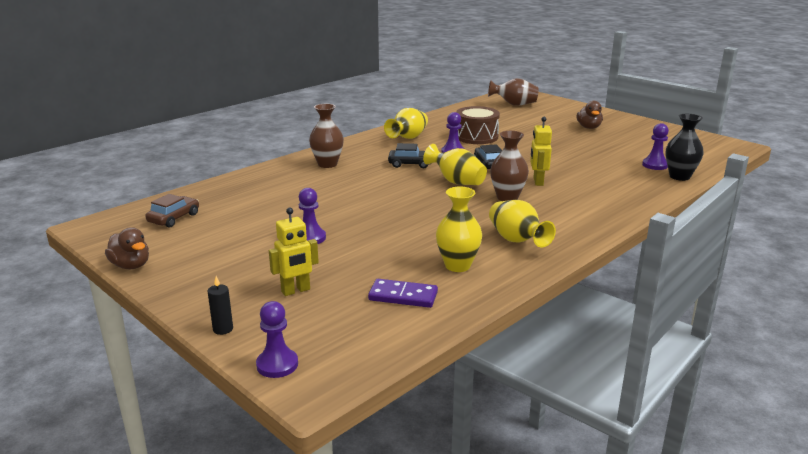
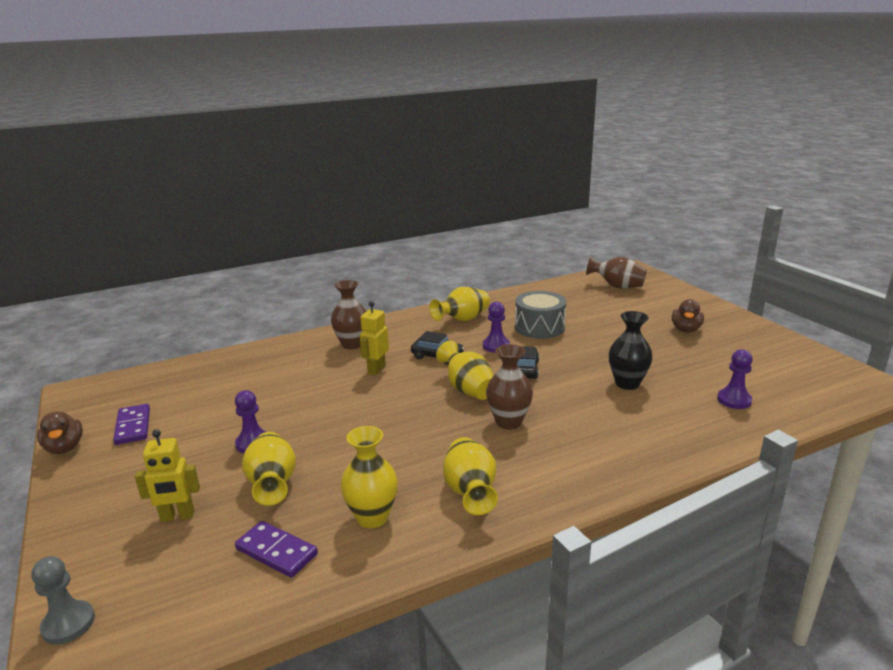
camera: 20 degrees right, 0 degrees up
(174, 218) = (153, 393): brown car -> none
(182, 243) = (133, 426): none -> purple domino
(223, 329) = (65, 555): black candle -> none
(277, 365) = (68, 624): purple pawn -> grey pawn
(356, 259) = (272, 484): none -> yellow vase
(476, 137) = (539, 327): brown drum -> grey drum
(538, 181) = (563, 403): yellow robot -> yellow robot (376, 370)
(679, 176) = (756, 424): black vase -> black vase (627, 383)

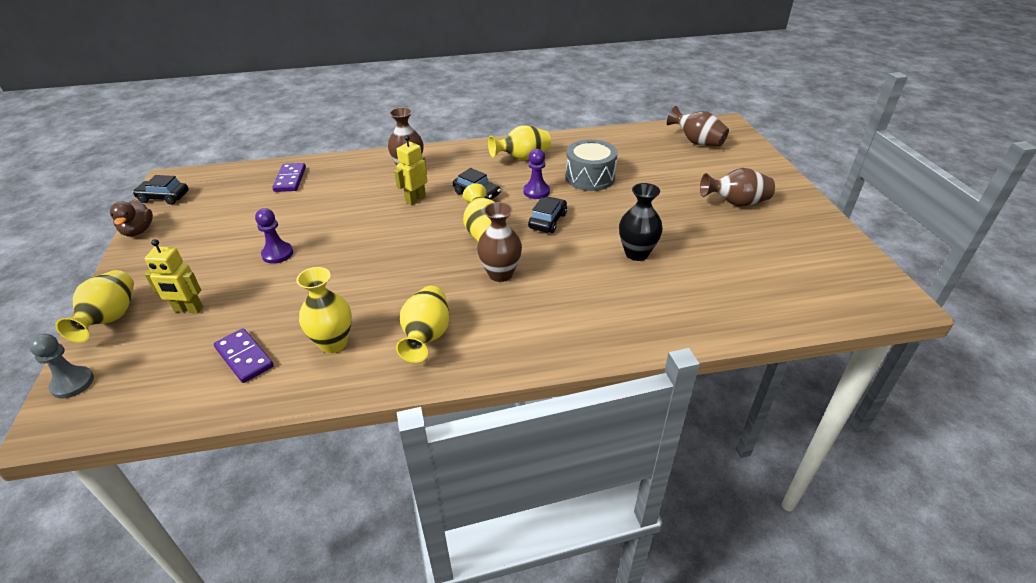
camera: 15 degrees right, 15 degrees up
(79, 410) = (164, 197): none -> black car
(133, 426) = (195, 220): purple domino -> purple domino (290, 179)
(272, 484) = (273, 295): yellow vase -> yellow vase (110, 318)
(686, 330) = (736, 203): brown duck -> brown vase
(734, 400) = (732, 291): purple pawn -> none

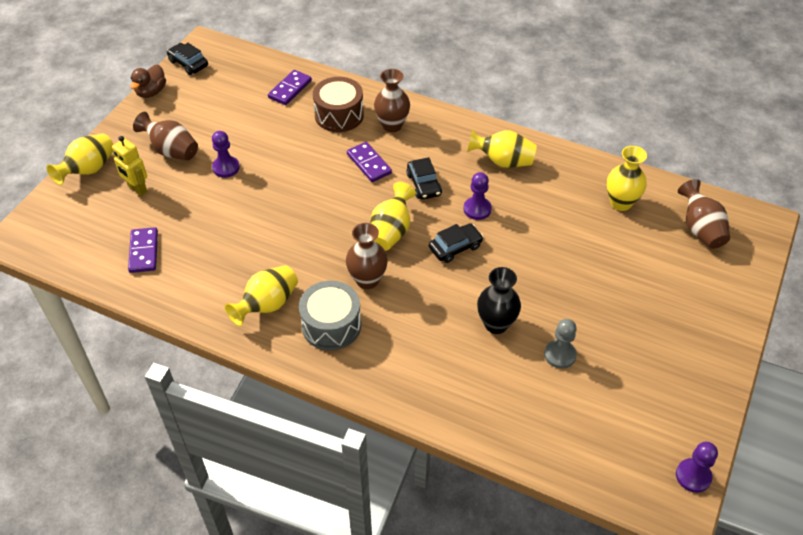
camera: 35 degrees right, 10 degrees up
(72, 383) = (40, 213): grey pawn -> grey pawn (560, 355)
(333, 343) = (204, 273): yellow vase -> yellow vase (621, 203)
(355, 179) = (339, 115): none -> brown drum
(415, 199) = (369, 164): yellow robot -> purple domino
(590, 177) = (542, 218): grey drum -> grey drum (331, 325)
(736, 203) = (650, 323): brown vase -> brown vase (171, 151)
(879, 275) = (693, 476): none -> purple pawn

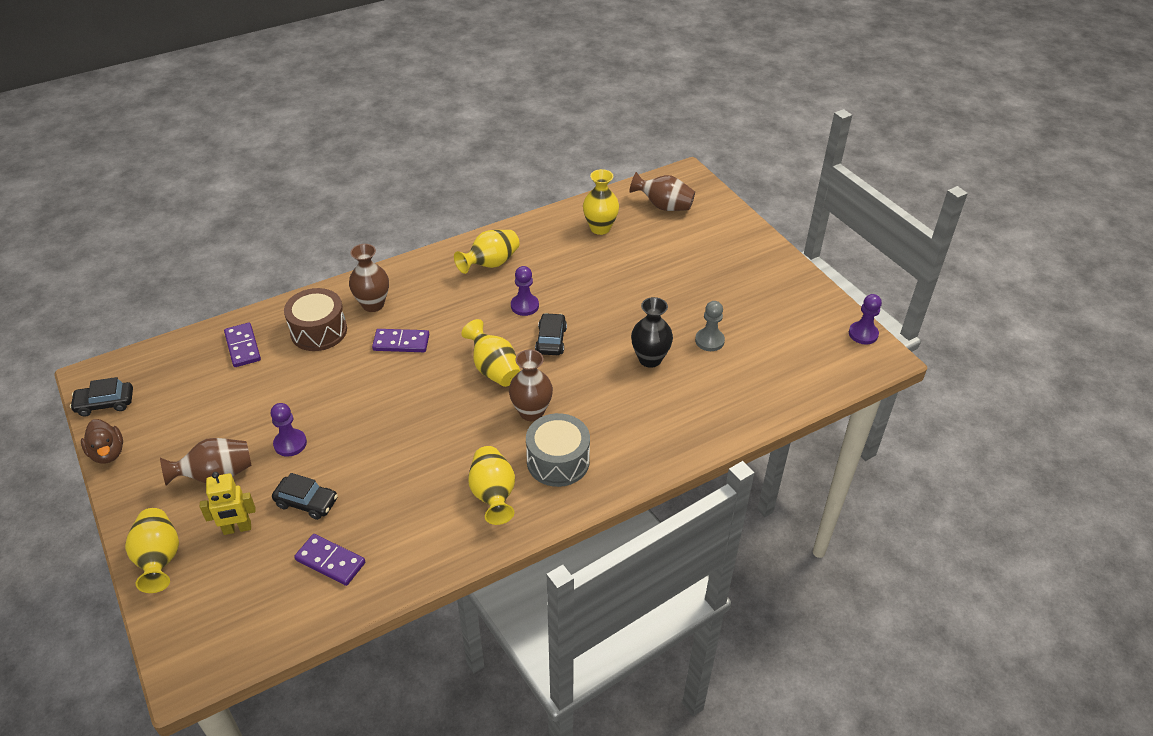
camera: 55 degrees left, 5 degrees down
(424, 184) = (463, 322): black car -> black car (306, 502)

